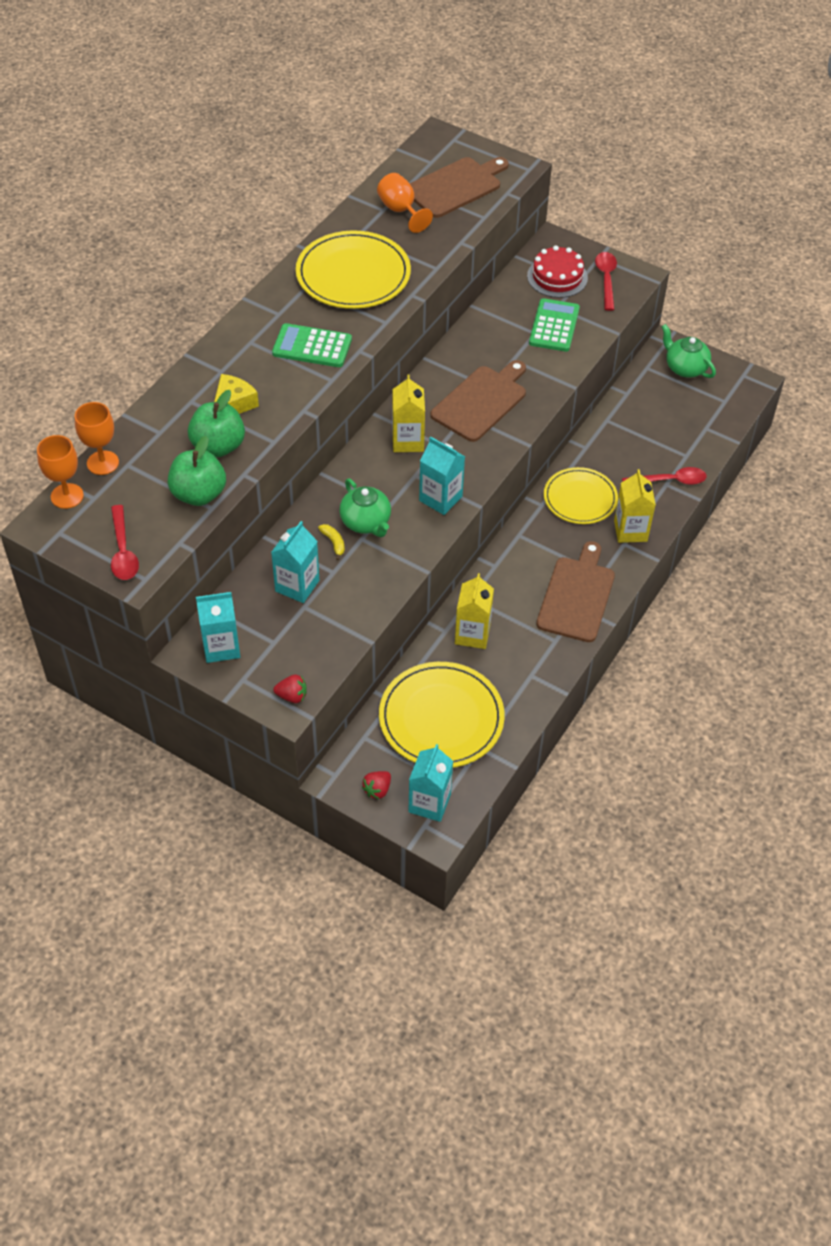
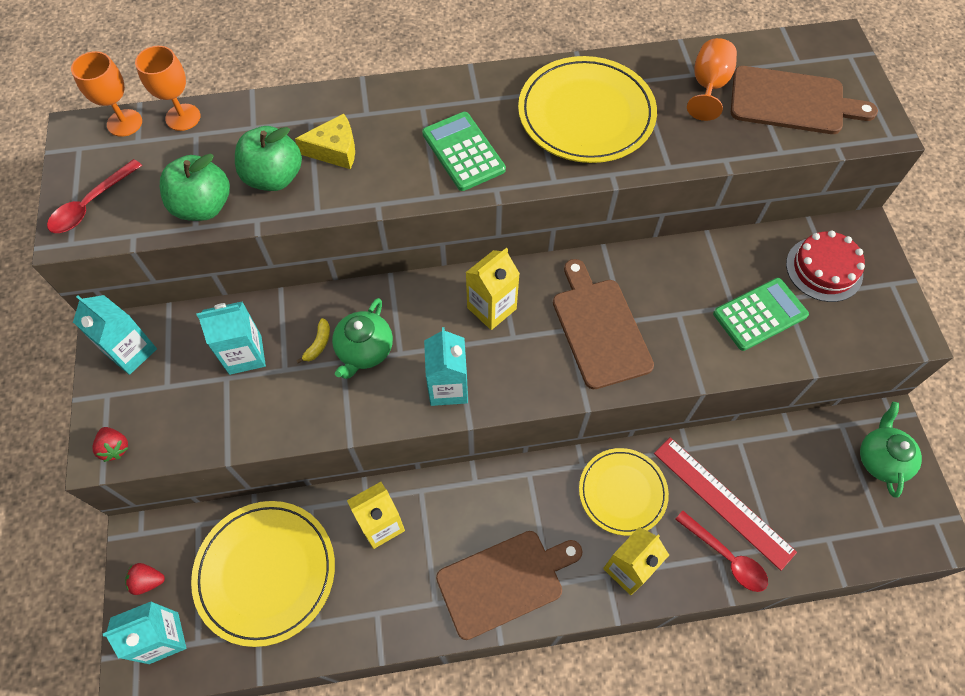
camera: 50 degrees right, 10 degrees up
(481, 401) = (599, 328): brown cutting board -> brown cutting board turned 105 degrees counterclockwise
(606, 279) = (872, 311): red spoon -> none
(635, 456) = (723, 501): none -> red ruler

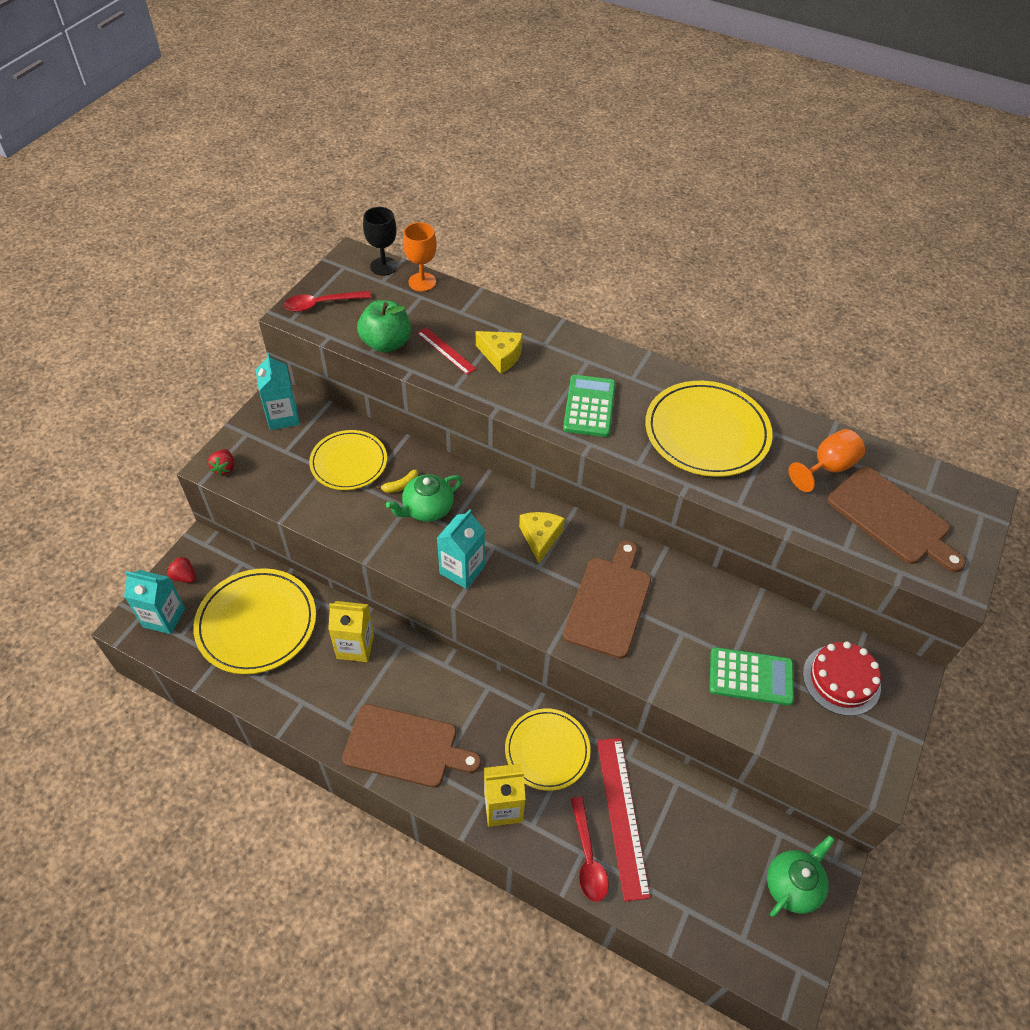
camera: 35 degrees right, 10 degrees down
(124, 123) = (384, 266): orange goblet -> black goblet
(245, 354) = (349, 462): turquoise carton -> yellow plate
(274, 177) = (446, 350): green apple -> red ruler
(491, 308) = (540, 538): yellow carton -> yellow cheese

